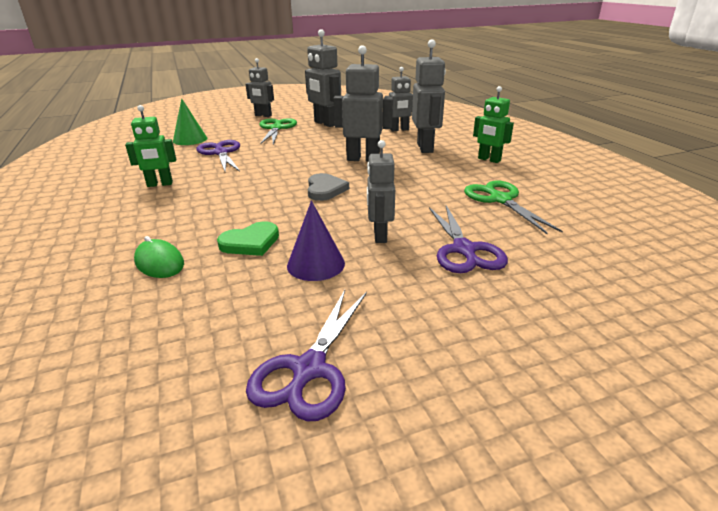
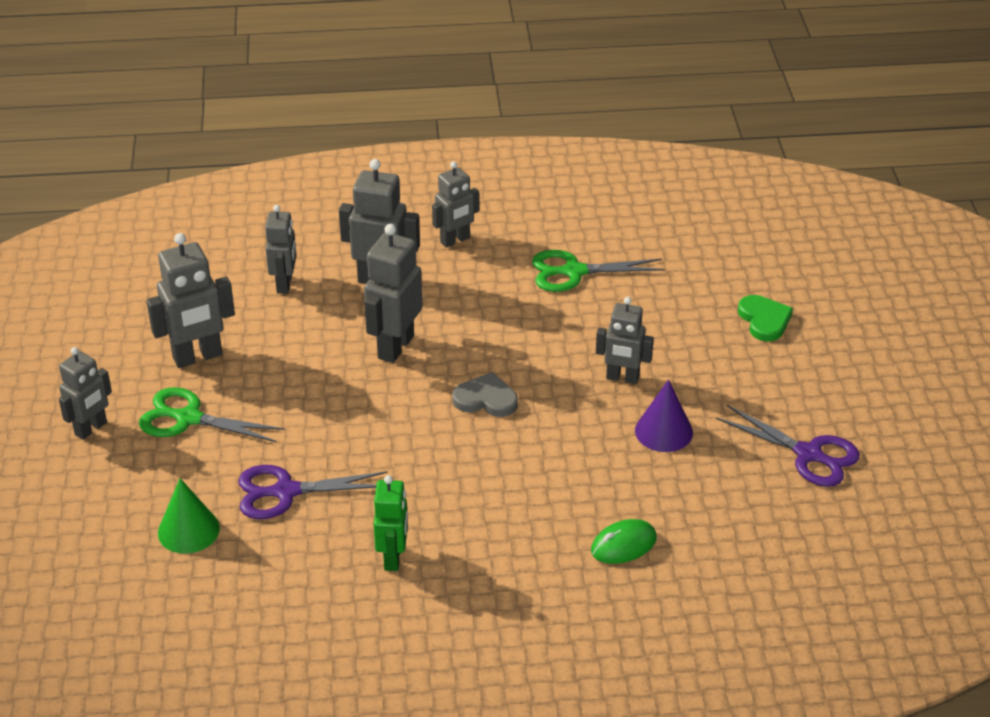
camera: 75 degrees left, 10 degrees up
(251, 242) = (603, 474): green heart -> green heart (764, 320)
(464, 250) = (669, 330): purple scissors -> none
(489, 160) = (455, 240): green robot -> grey robot

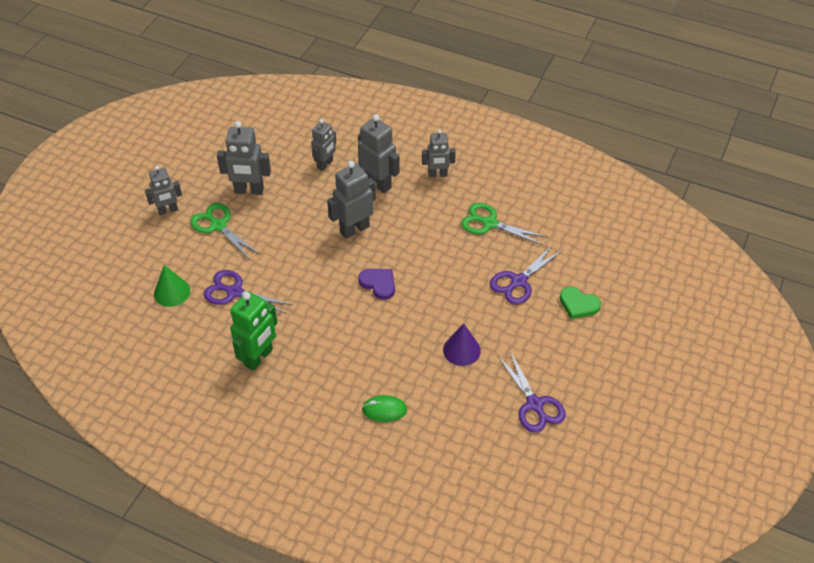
camera: 30 degrees right, 10 degrees up
(393, 558) = (259, 358): green robot -> green robot, size x1.50
(486, 399) = (378, 284): grey heart -> purple heart
(622, 378) = (464, 305): grey robot -> none
(668, 324) = (518, 282): none -> purple scissors
(764, 320) = (578, 304): green heart -> green heart turned 105 degrees clockwise

